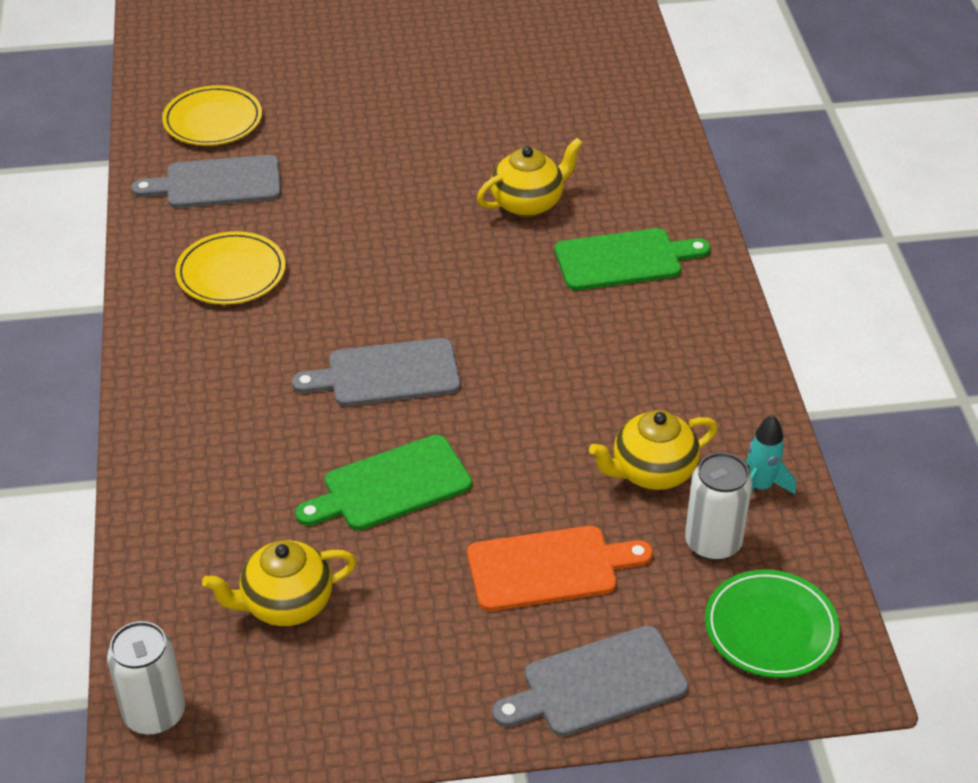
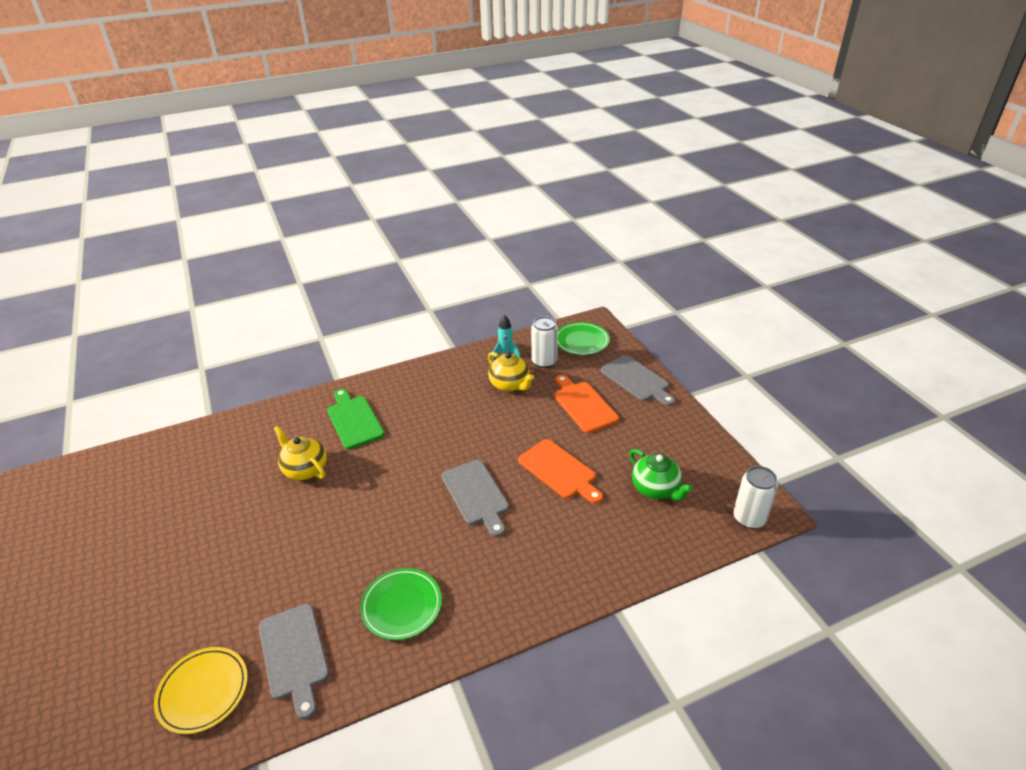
camera: 105 degrees left, 5 degrees down
(231, 273) = (402, 606): yellow plate -> green plate
(286, 604) = (656, 489): yellow teapot -> green teapot
(391, 486) = (559, 470): green cutting board -> orange cutting board

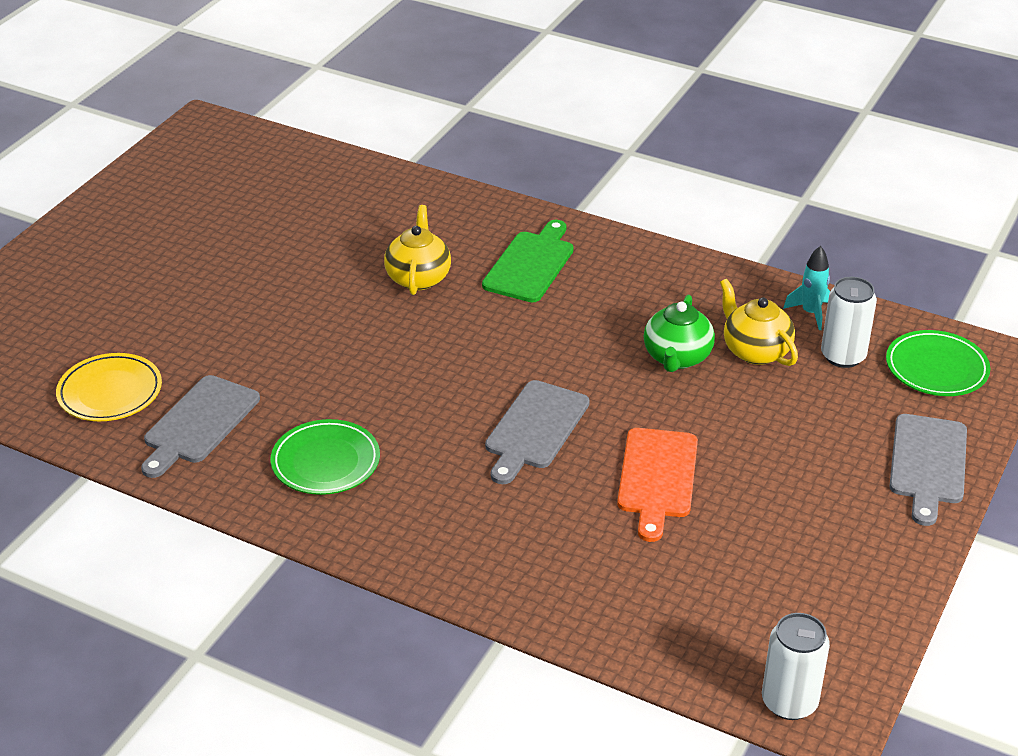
camera: 50 degrees right, 0 degrees up
(510, 385) = (755, 351): yellow teapot -> yellow teapot turned 135 degrees clockwise
(583, 405) = (805, 438): orange cutting board -> none
(656, 489) = (733, 583): green teapot -> green teapot (677, 358)

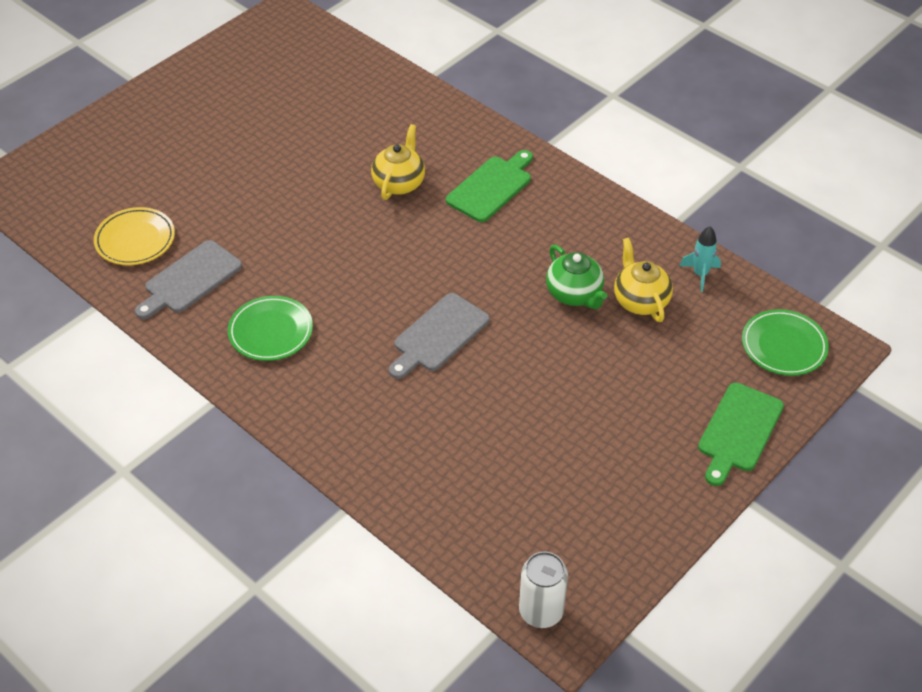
camera: 15 degrees right, 10 degrees up
(657, 478) = (516, 398): orange cutting board -> none
(677, 358) = (574, 294): green teapot -> green teapot turned 60 degrees counterclockwise
(843, 356) = (710, 319): white can -> none
(928, 464) = (739, 431): grey cutting board -> green cutting board

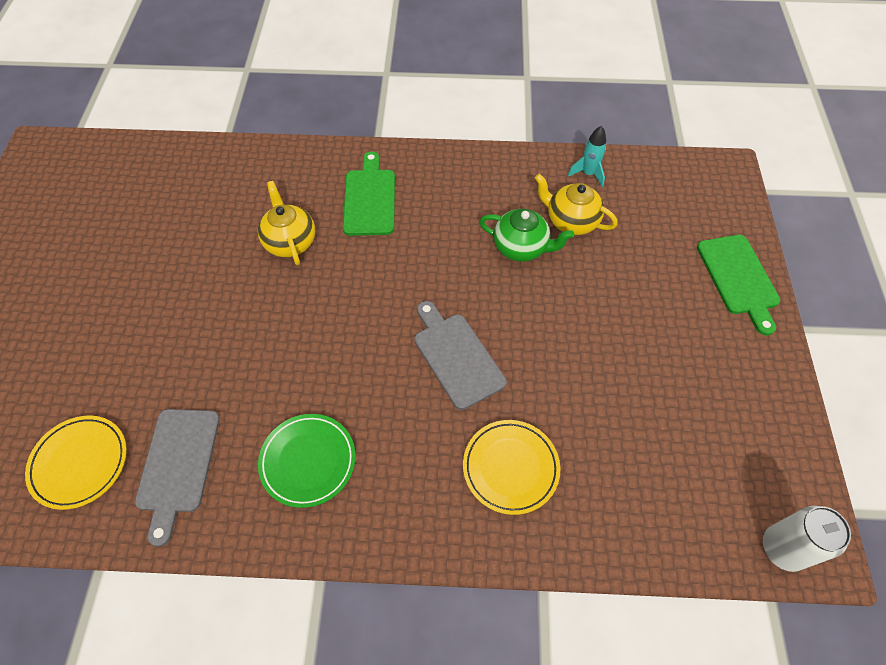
camera: 40 degrees left, 10 degrees up
(400, 427) = (510, 467): none -> yellow plate
(439, 335) = (456, 357): grey cutting board -> grey cutting board turned 150 degrees clockwise
(783, 346) = (694, 192): green plate -> none

